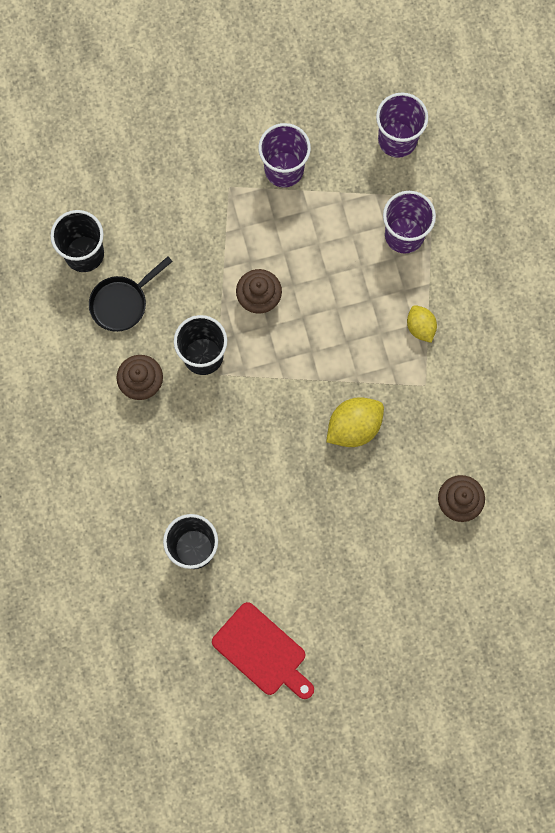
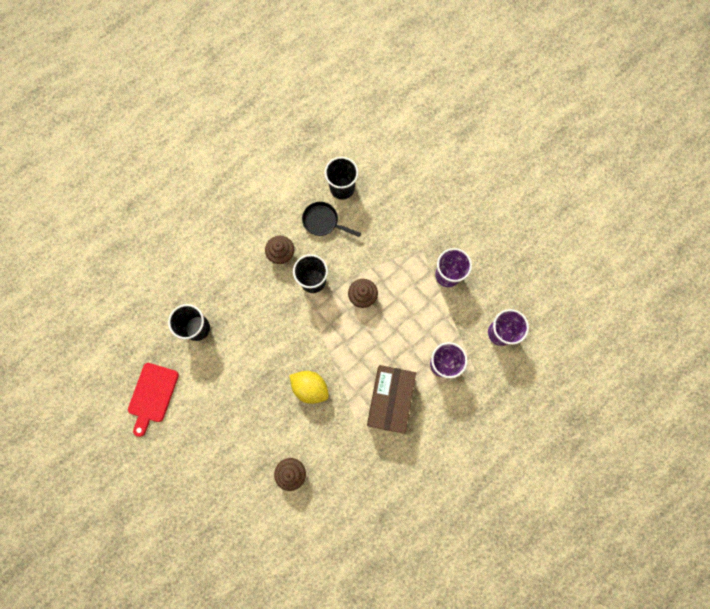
camera: 65 degrees right, 0 degrees up
(420, 327) = (390, 400): yellow lemon -> brown box

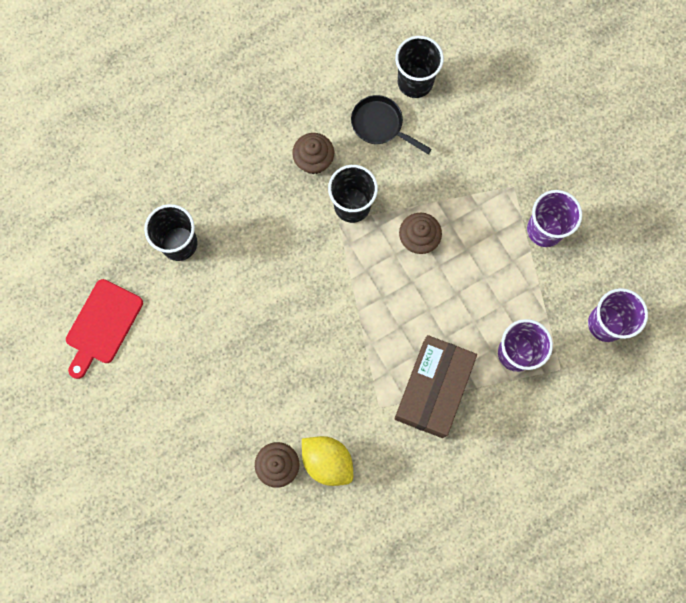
camera: 10 degrees right, 0 degrees up
(310, 387) = (323, 353): yellow lemon -> yellow lemon (327, 461)

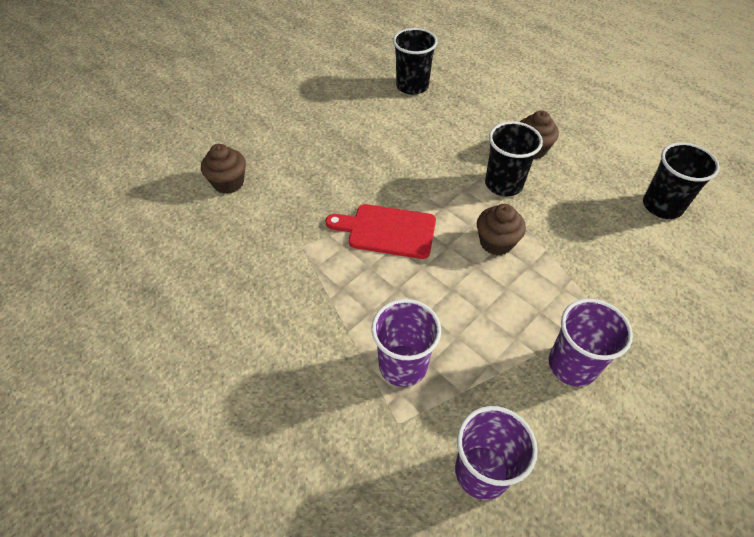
camera: 75 degrees right, 25 degrees down
(102, 325) = (328, 61): red cutting board -> red cutting board (387, 231)
(327, 461) = (238, 217): yellow lemon -> none
(380, 125) = (598, 188): black pan -> none
(433, 389) = (333, 289): brown box -> none

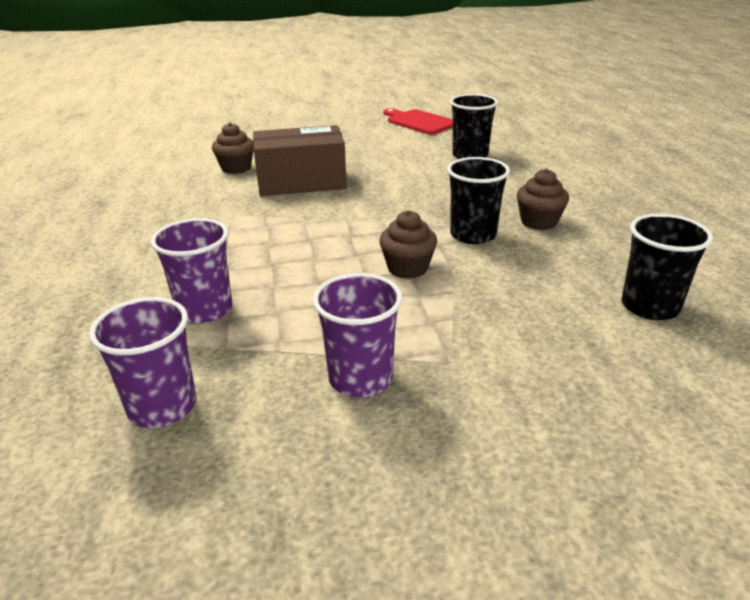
camera: 35 degrees right, 20 degrees down
(311, 177) = (301, 182): none -> brown box
(387, 231) = (317, 229): red cutting board -> red cutting board (419, 122)

